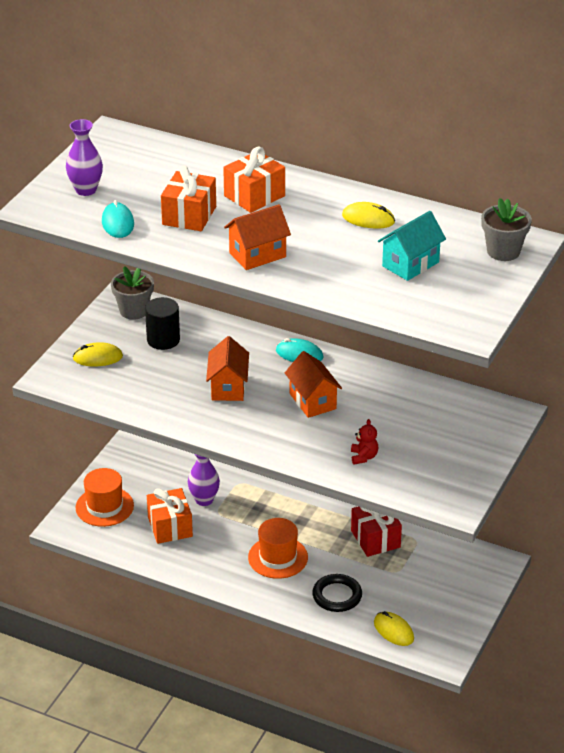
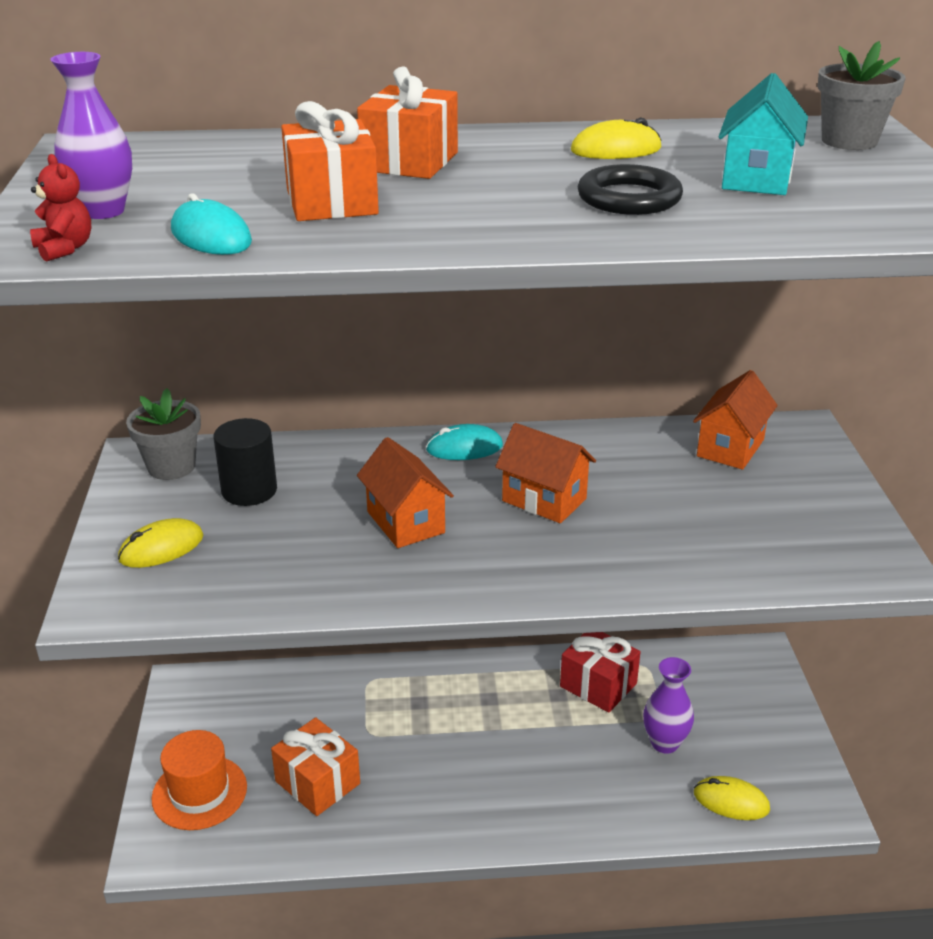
camera: 30 degrees left, 5 degrees down
(204, 500) = (338, 723): purple vase -> purple vase (664, 743)
(257, 255) = (513, 220): orange house -> orange house (730, 448)
(278, 557) = (499, 763): orange hat -> none
(337, 596) = (619, 784): black ring -> black ring (629, 198)
(364, 457) = (693, 548): red teddy bear -> red teddy bear (64, 249)

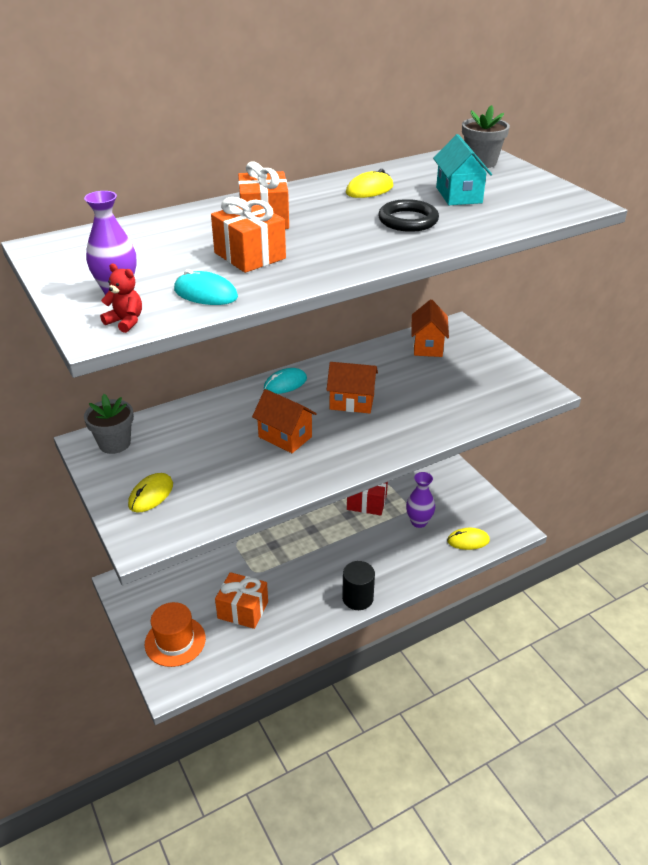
camera: 25 degrees left, 5 degrees up
(249, 490) = (177, 444): black cylinder -> black cylinder (357, 598)

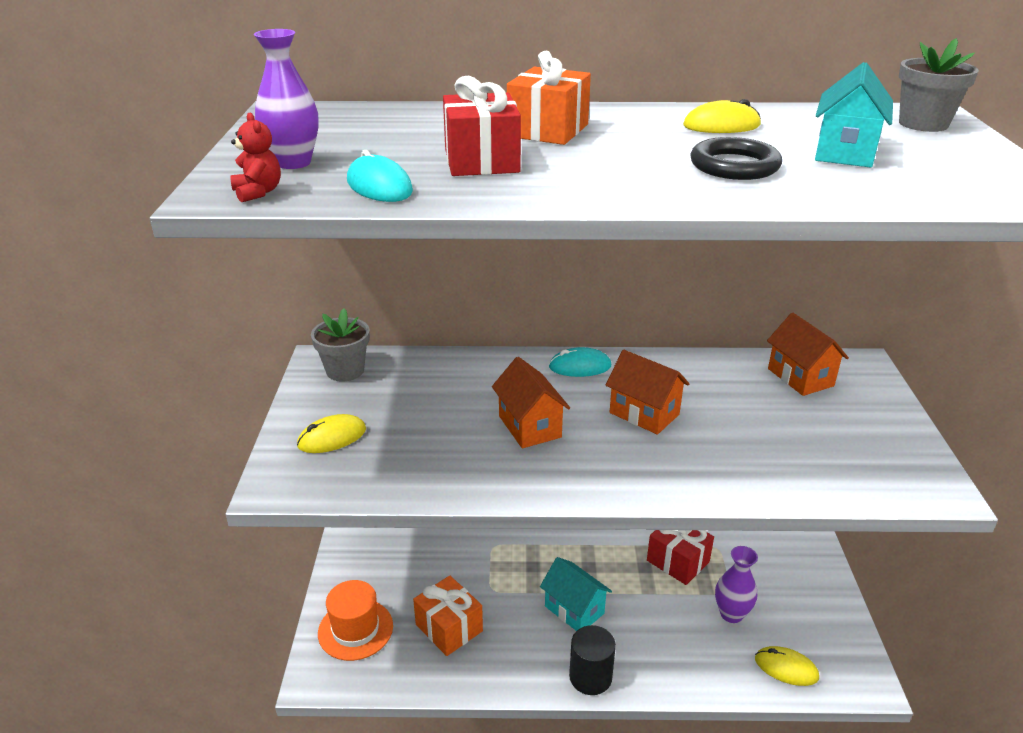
camera: 30 degrees right, 5 degrees down
(249, 256) = (481, 161): orange gift -> red gift
(320, 561) = (574, 610): none -> turquoise house
(428, 346) = (800, 377): orange house -> orange house turned 60 degrees counterclockwise

